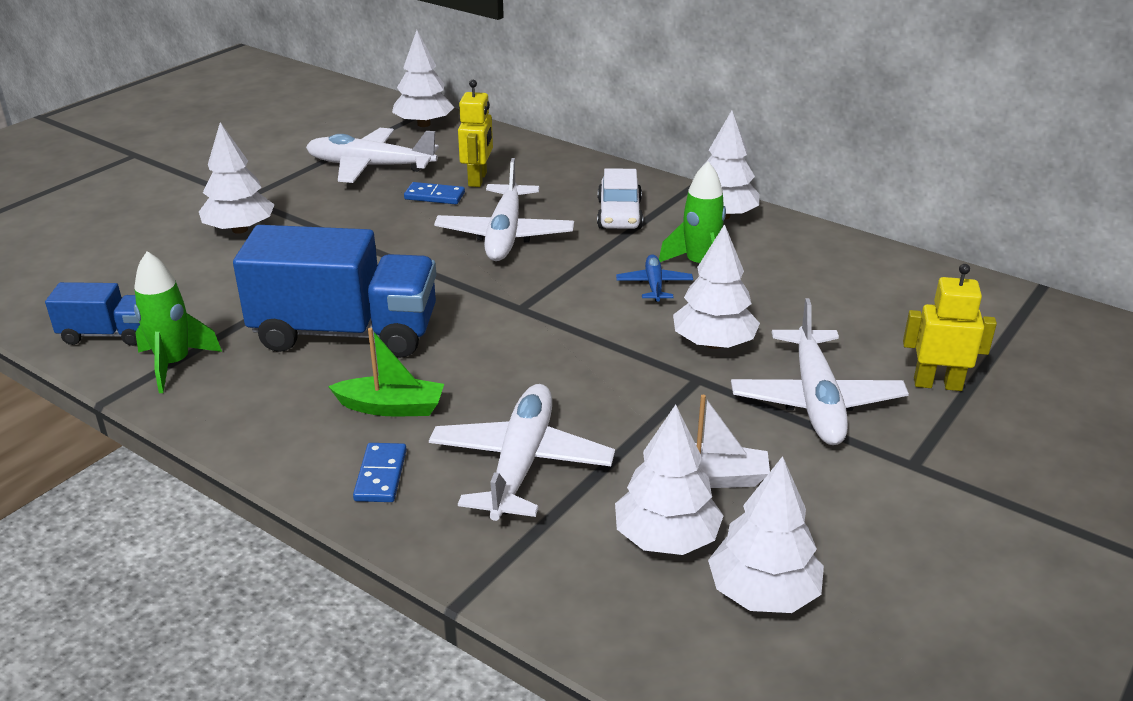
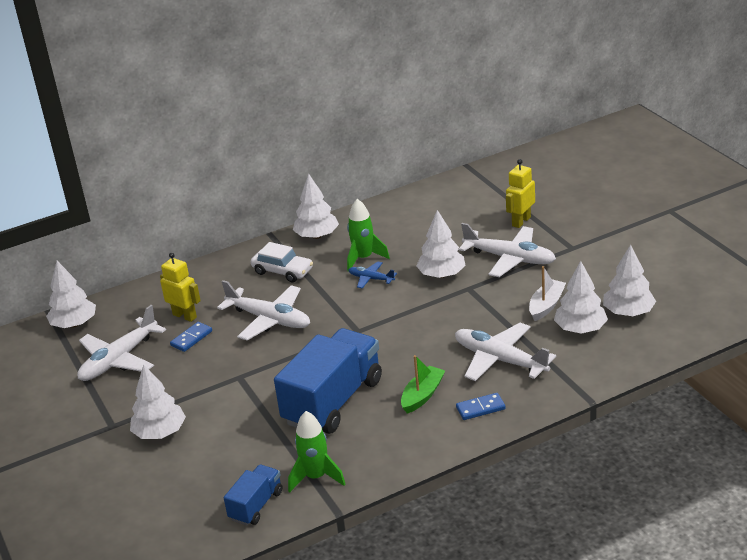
camera: 60 degrees left, 0 degrees up
(381, 475) = (480, 408): blue domino -> blue domino turned 45 degrees counterclockwise

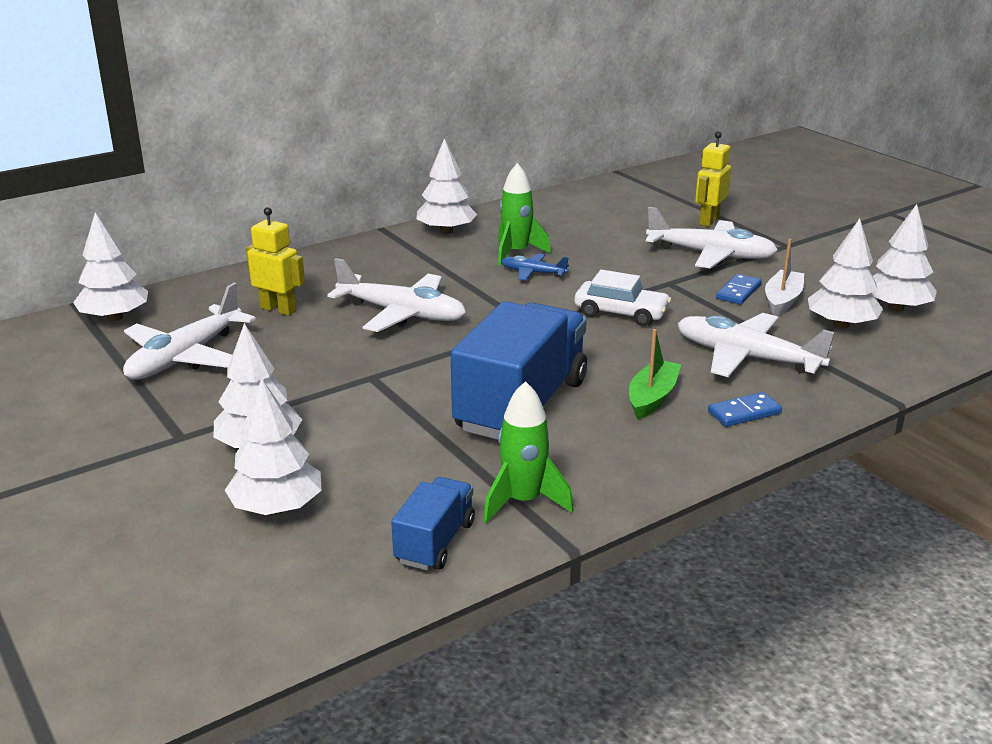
camera: 10 degrees left, 5 degrees down
(191, 338) = (292, 333): blue domino -> blue domino (738, 292)
(283, 271) = (409, 264): white car -> white car (621, 313)
(442, 274) = (627, 269): white tree -> white tree (277, 507)

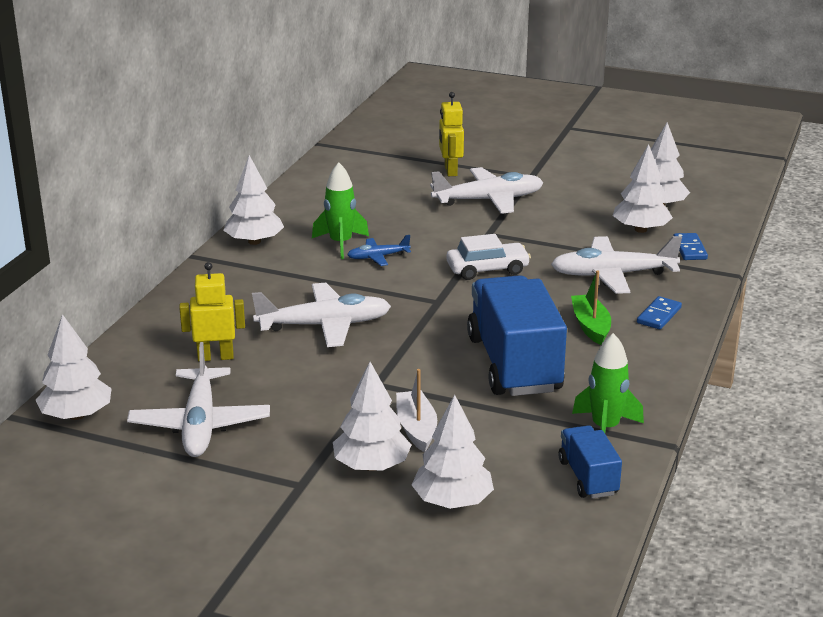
camera: 35 degrees left, 0 degrees up
(738, 292) = (545, 225): blue domino -> blue domino (690, 249)
(782, 300) = (582, 223): white boat -> white boat (416, 428)

